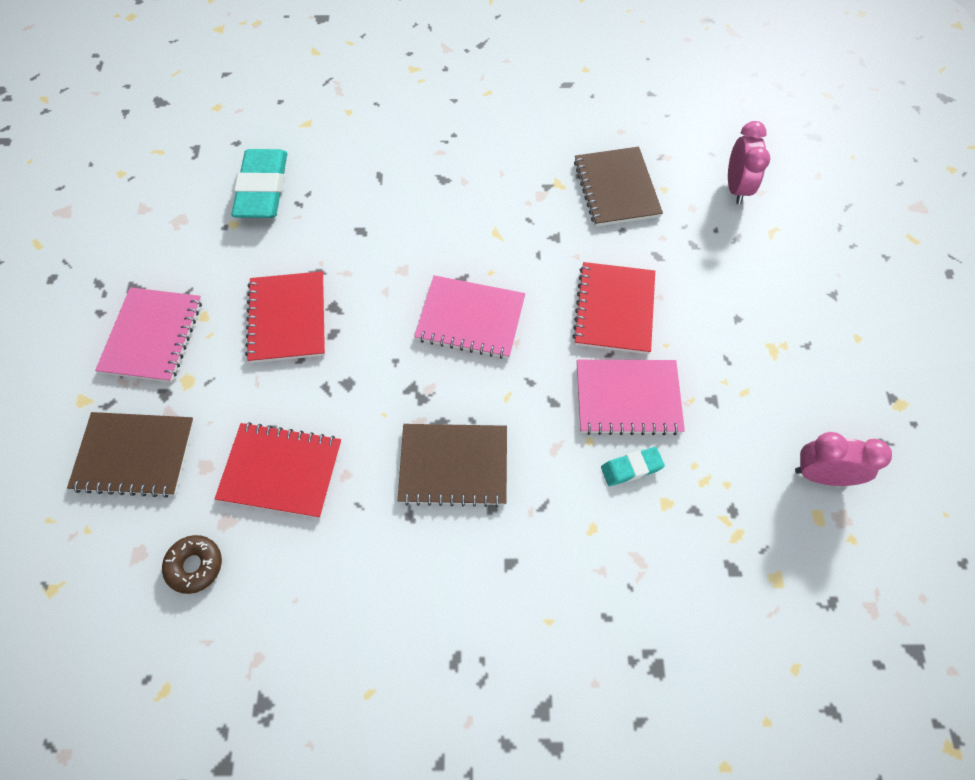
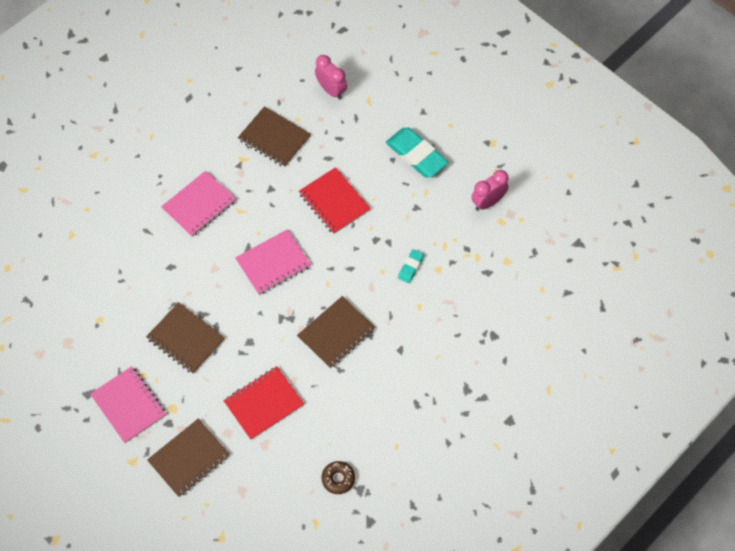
camera: 45 degrees left, 0 degrees up
(195, 566) = (272, 471): brown donut -> brown donut (338, 479)
(263, 189) = (92, 289): turquoise eraser -> turquoise eraser (416, 155)
(287, 318) = (186, 339): red notebook -> brown notebook
(628, 398) = (380, 238): pink notebook -> pink notebook (199, 205)

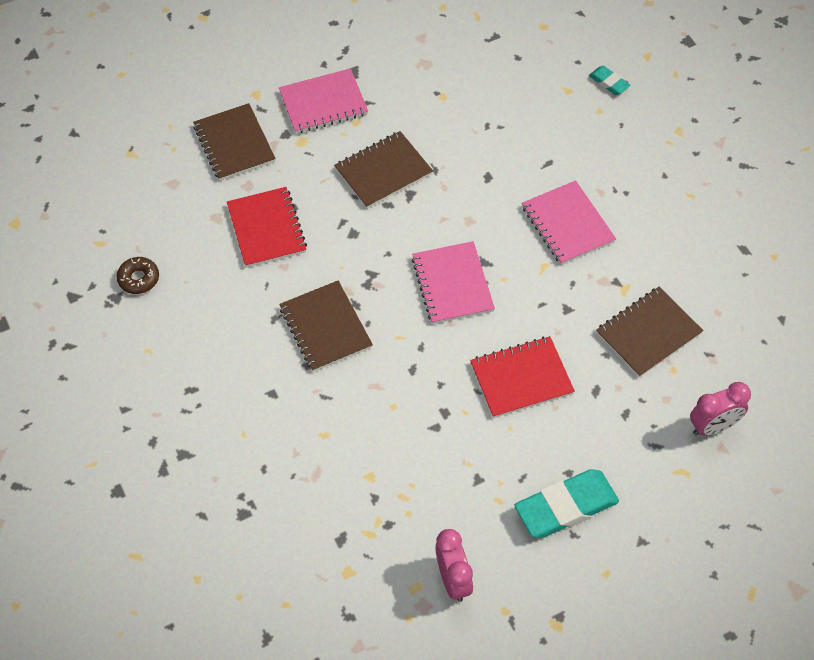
camera: 110 degrees right, 5 degrees down
(410, 267) = (386, 442): turquoise eraser -> turquoise eraser (609, 83)

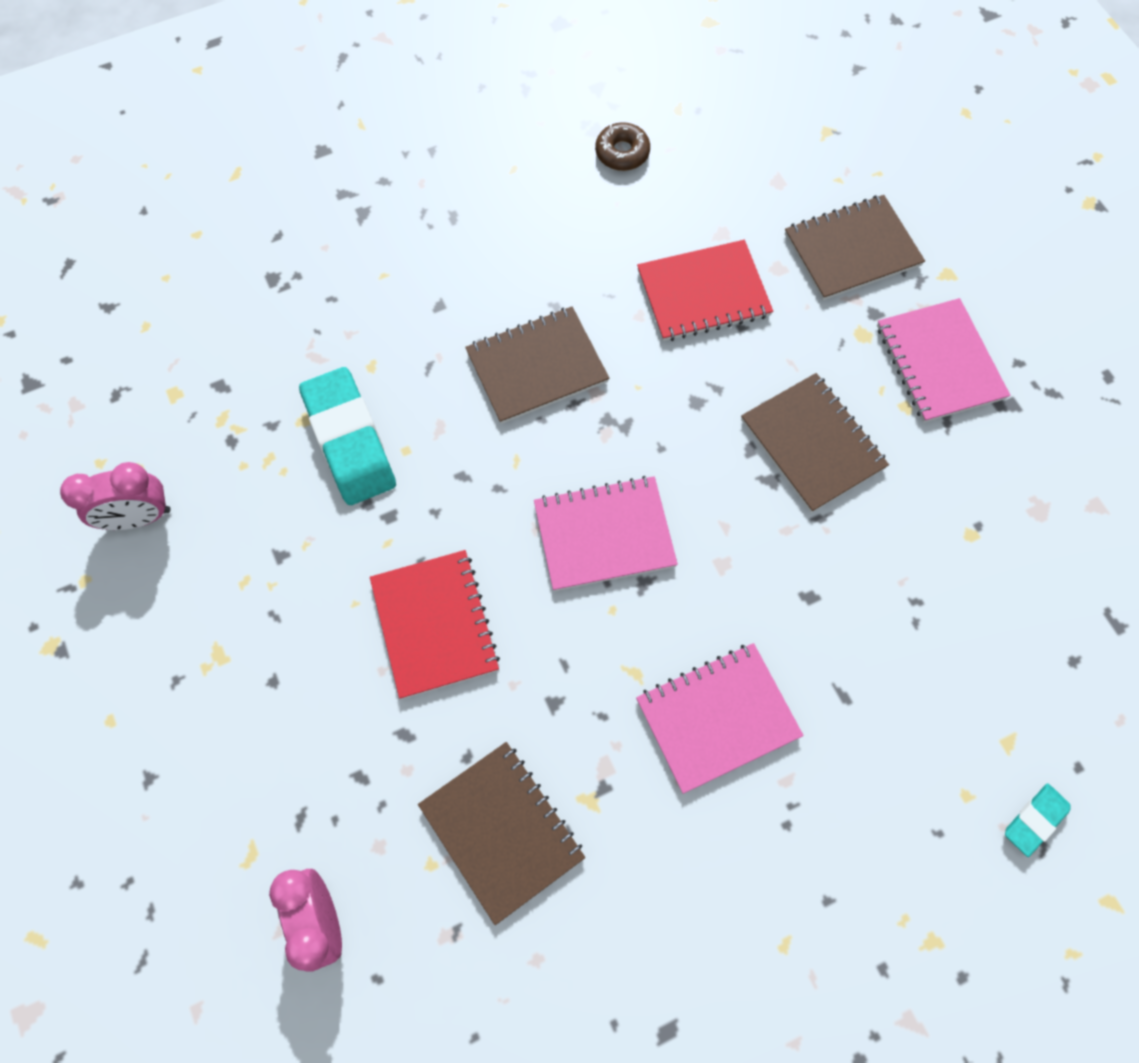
camera: 90 degrees right, 10 degrees up
(566, 507) = (219, 673): turquoise eraser -> turquoise eraser (349, 440)

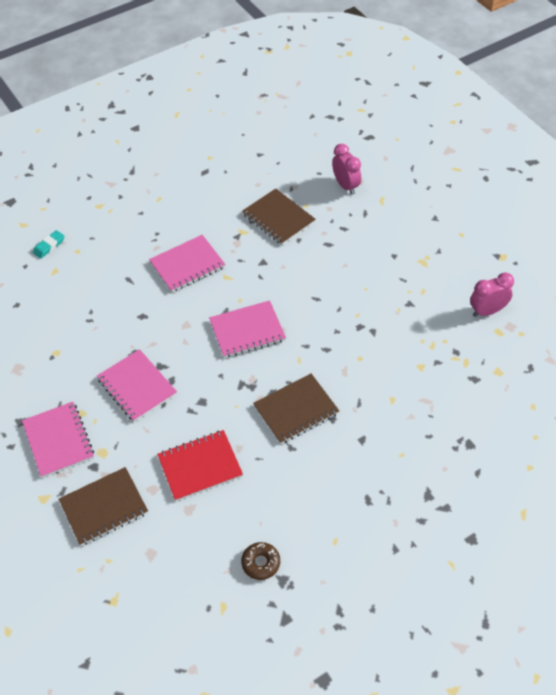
camera: 175 degrees right, 15 degrees down
(349, 440) = (391, 359): turquoise eraser -> none
(435, 624) = (324, 284): red notebook -> none
(812, 444) = (137, 387): brown notebook -> pink notebook

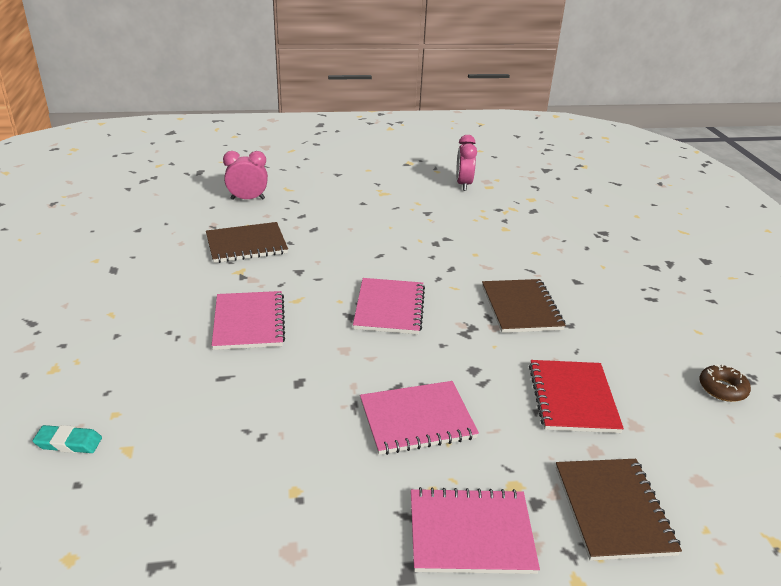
camera: 70 degrees left, 20 degrees down
(49, 246) = (69, 443): turquoise eraser -> turquoise eraser turned 60 degrees counterclockwise

